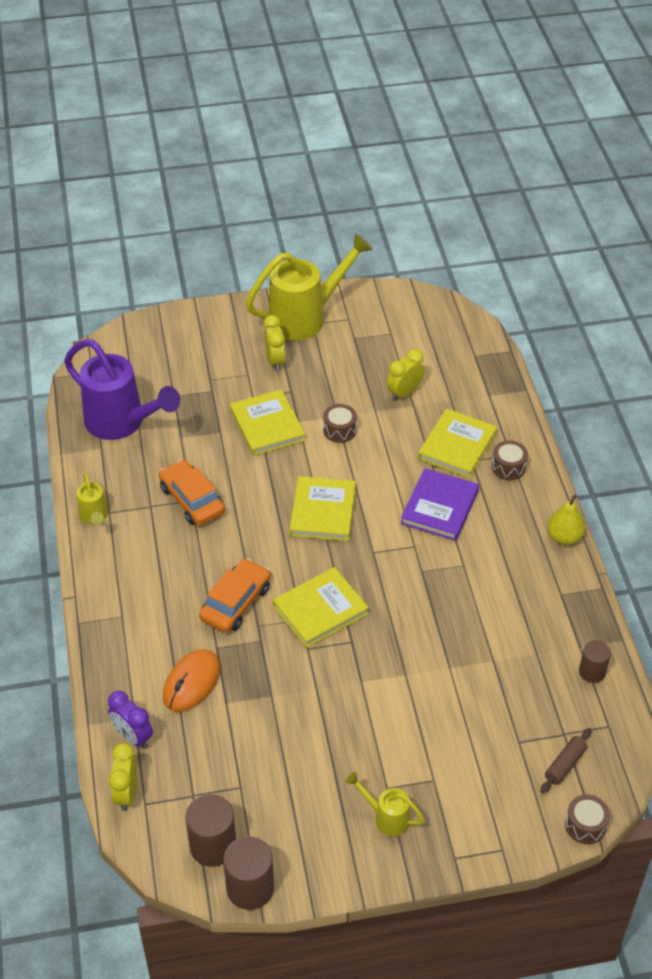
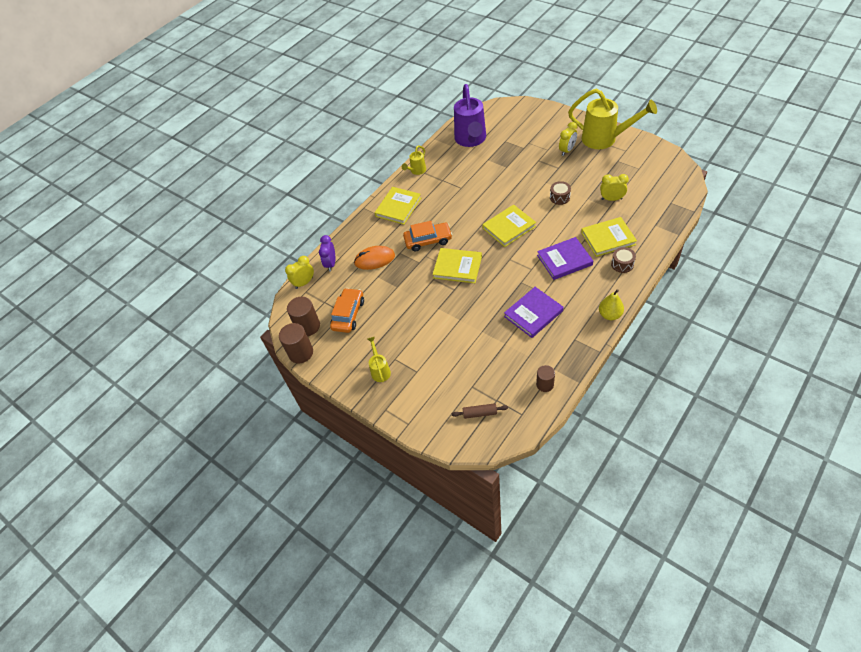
camera: 55 degrees right, 5 degrees up
(192, 500) = (461, 188): orange car -> orange car (348, 314)
(267, 425) = (529, 176): yellow book -> yellow book (398, 207)
(482, 599) = (533, 314): none -> purple book
(585, 825) = (455, 446): brown drum -> none

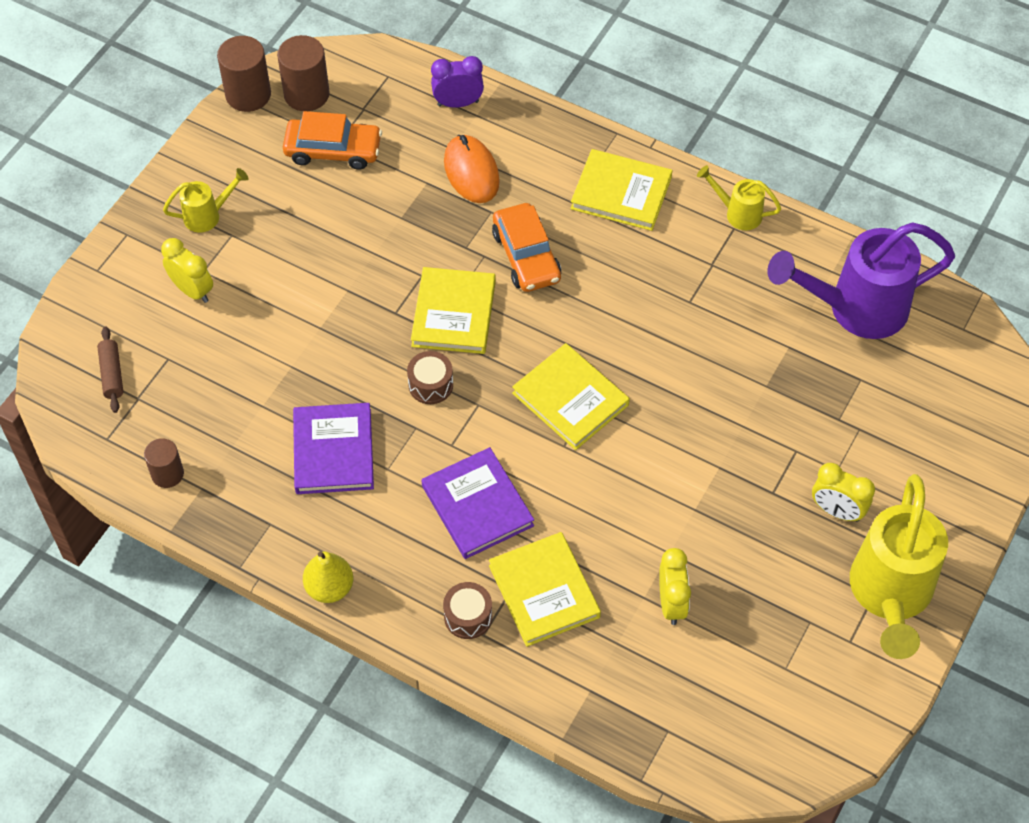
camera: 75 degrees right, 5 degrees up
(304, 283) = (409, 70): yellow clock -> yellow clock (192, 290)
(533, 314) = (333, 451): purple book -> purple book turned 45 degrees clockwise
(559, 197) = (670, 496): brown drum -> brown drum (430, 385)

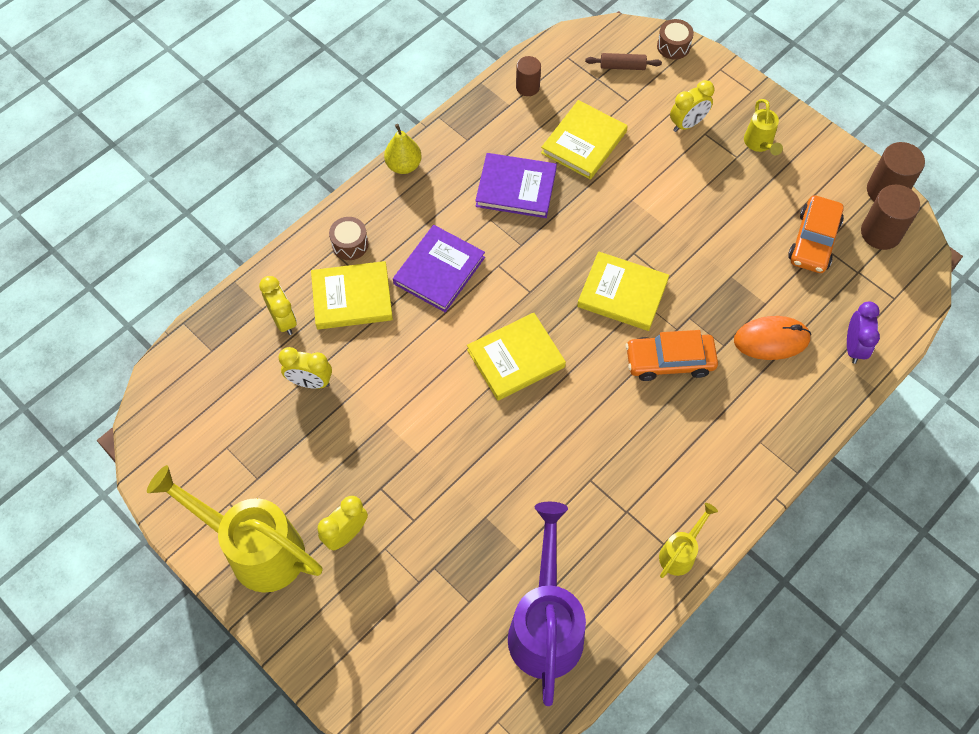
camera: 105 degrees right, 5 degrees up
(430, 385) = (557, 263): brown drum -> brown drum (673, 46)
(477, 506) = (439, 270): purple book -> purple book turned 45 degrees counterclockwise
(599, 660) = (283, 320): none -> yellow clock
(621, 193) = (724, 456): yellow book -> yellow book (584, 142)

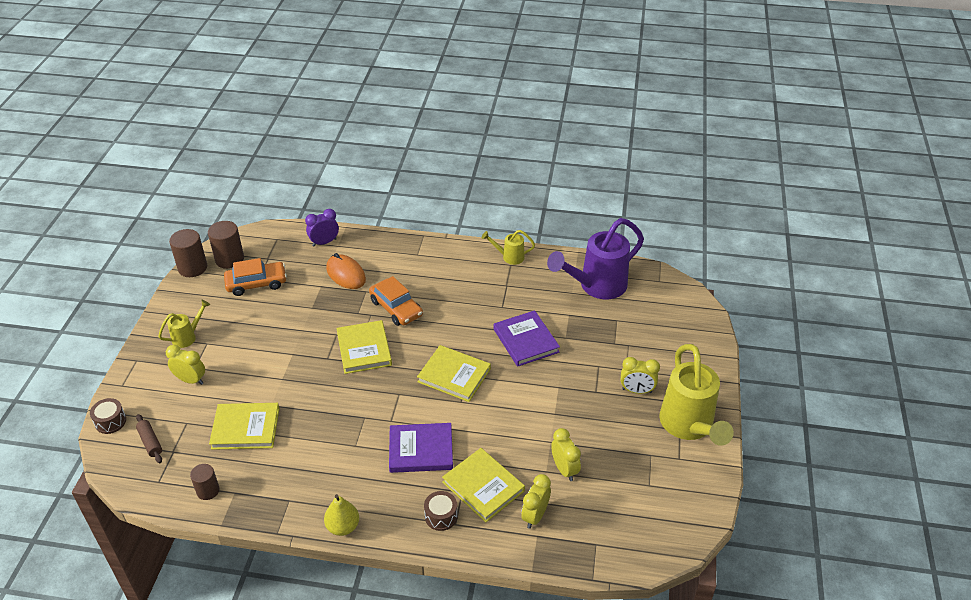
camera: 125 degrees left, 20 degrees down
(516, 188) = (316, 445): purple book -> purple book (526, 340)

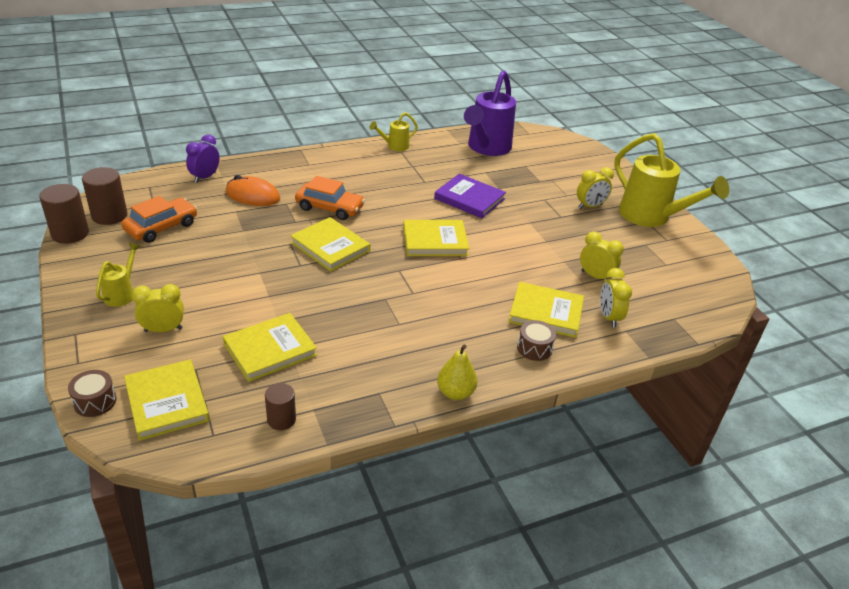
camera: 35 degrees left, 5 degrees down
(150, 442) = (167, 402): brown rolling pin -> yellow book
(421, 450) = (464, 305): purple book -> none

